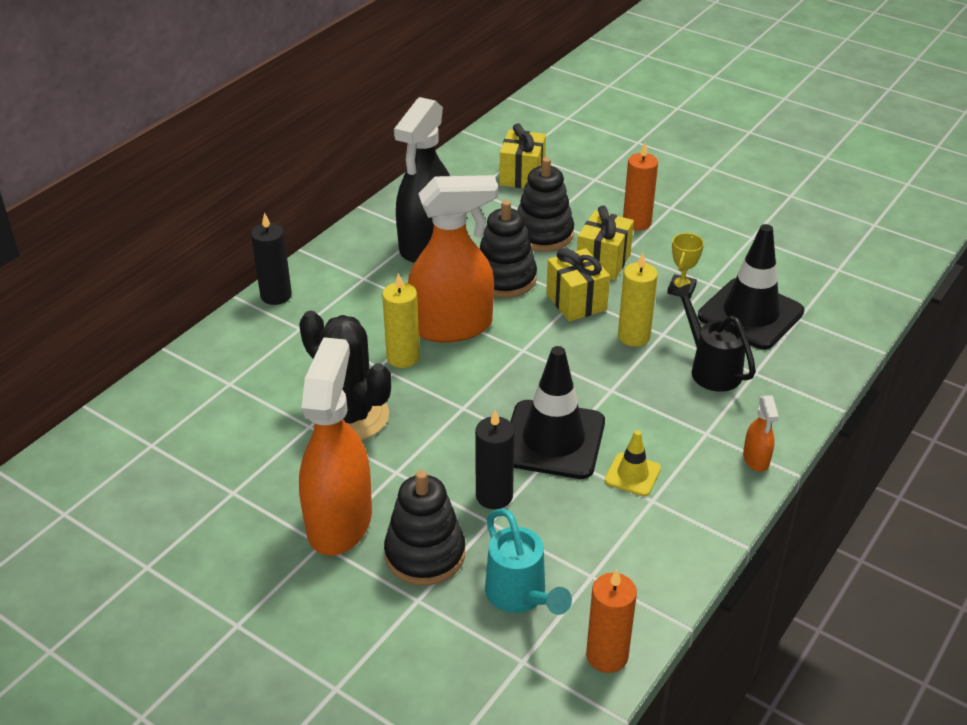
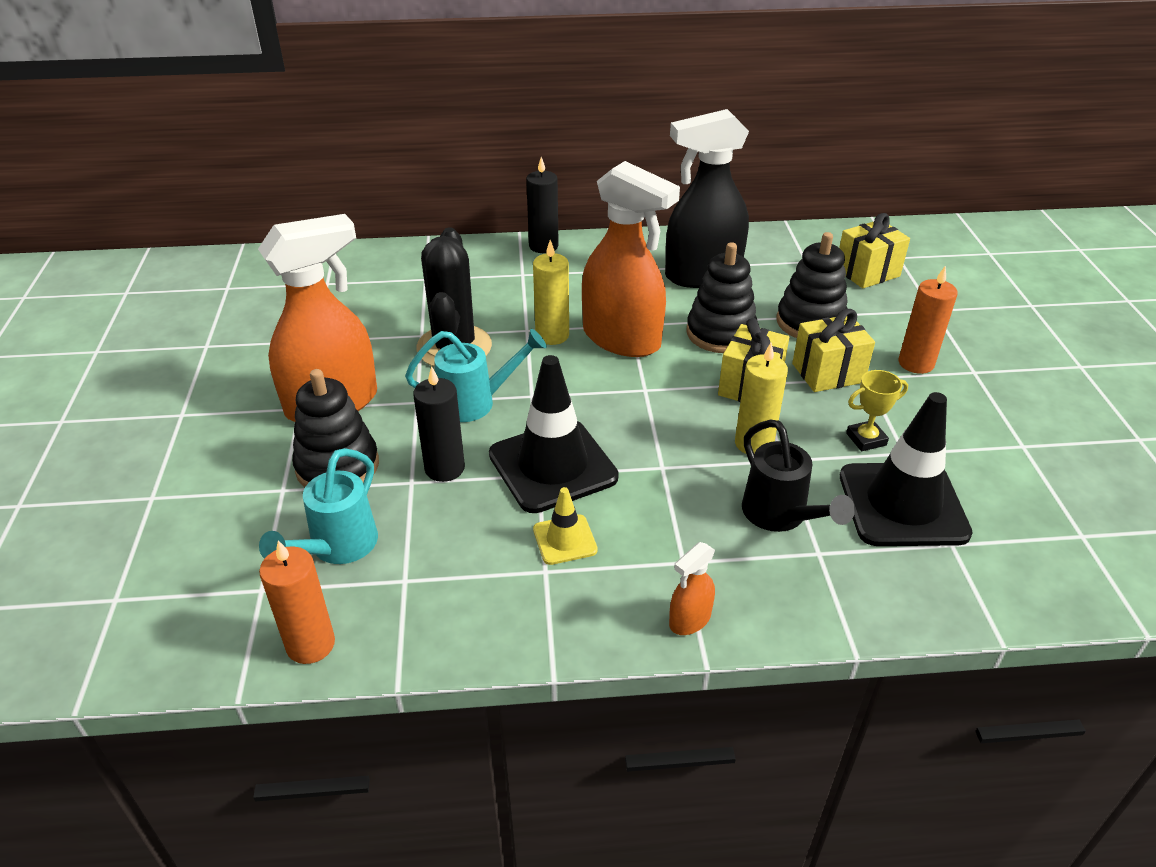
camera: 50 degrees right, 0 degrees up
(436, 440) = (476, 402): none -> turquoise watering can
(710, 368) = (780, 517): black watering can -> black watering can turned 135 degrees clockwise

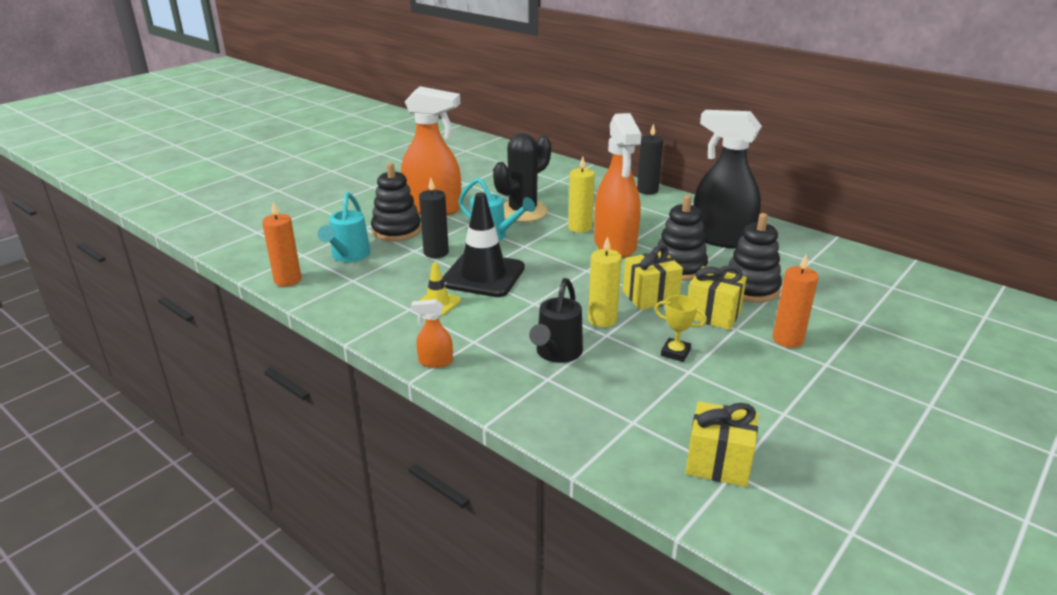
camera: 45 degrees right, 10 degrees down
(337, 548) = (348, 256): turquoise watering can -> turquoise watering can turned 60 degrees counterclockwise
(867, 272) = (847, 284): yellow gift -> yellow gift (718, 463)
(902, 504) = (638, 390): black traffic cone -> none

